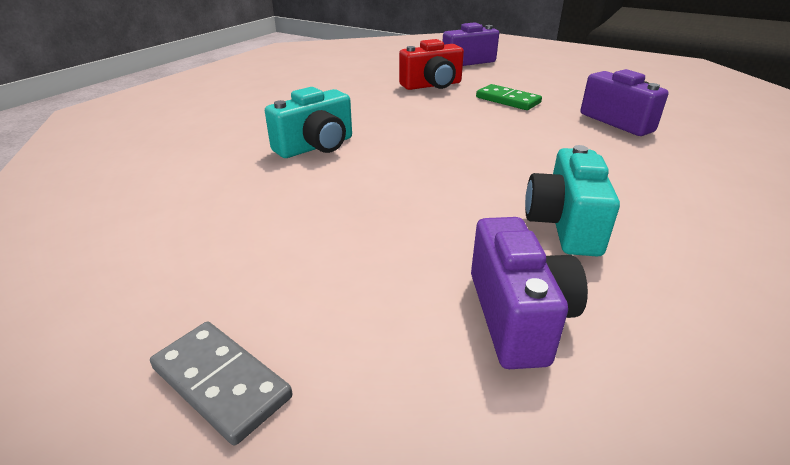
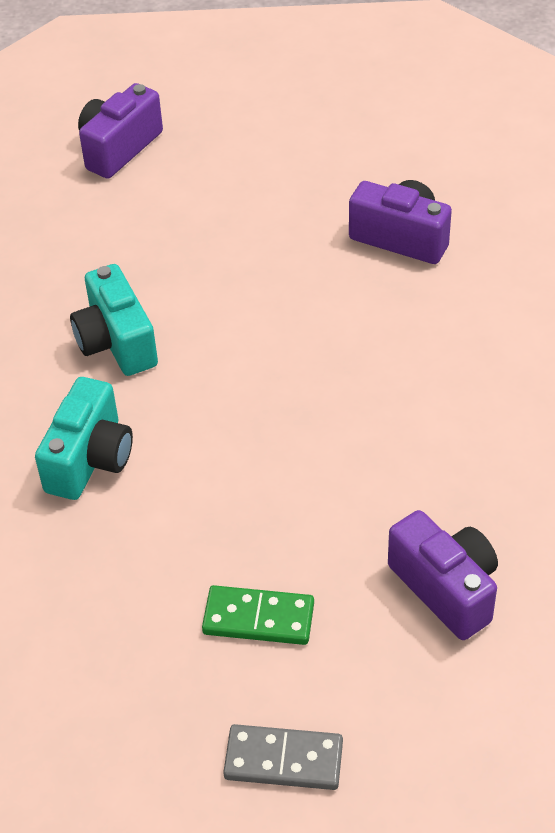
camera: 30 degrees left, 15 degrees up
(432, 85) = (120, 245): red camera -> none
(508, 100) = (246, 242): green domino -> green domino (258, 618)
(564, 225) = (428, 460): turquoise camera -> turquoise camera (116, 342)

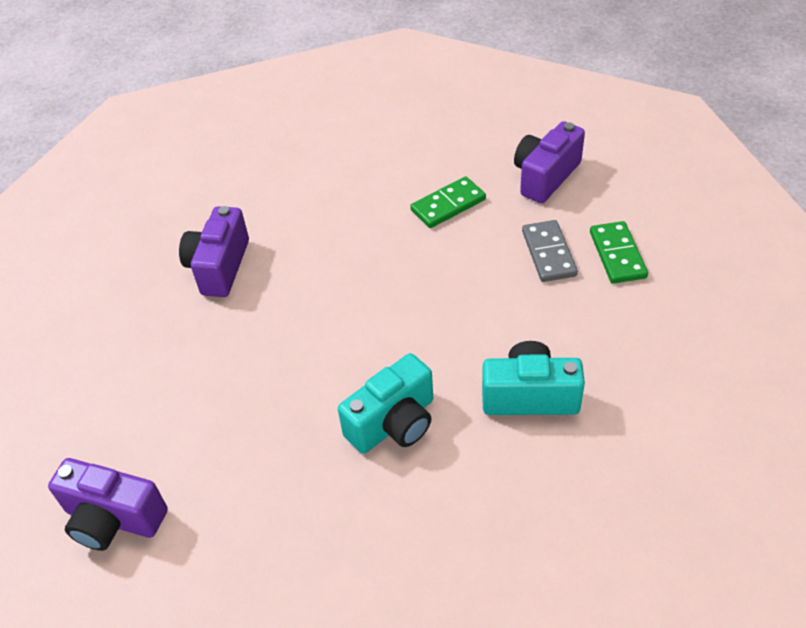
camera: 105 degrees left, 0 degrees up
(283, 760) = (708, 217): grey domino -> grey domino (549, 253)
(427, 463) = (448, 205): none -> green domino

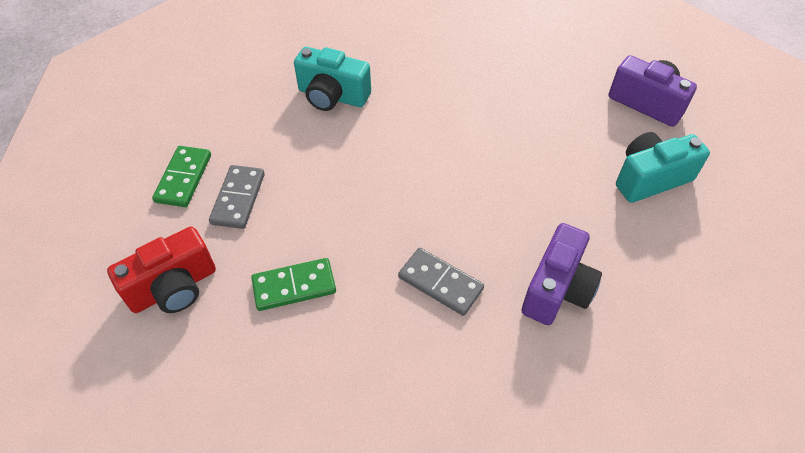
camera: 165 degrees left, 5 degrees up
(324, 242) = (440, 283): none -> grey domino
(394, 423) = (436, 106): turquoise camera -> turquoise camera (650, 178)
(545, 176) = (174, 288): purple camera -> red camera

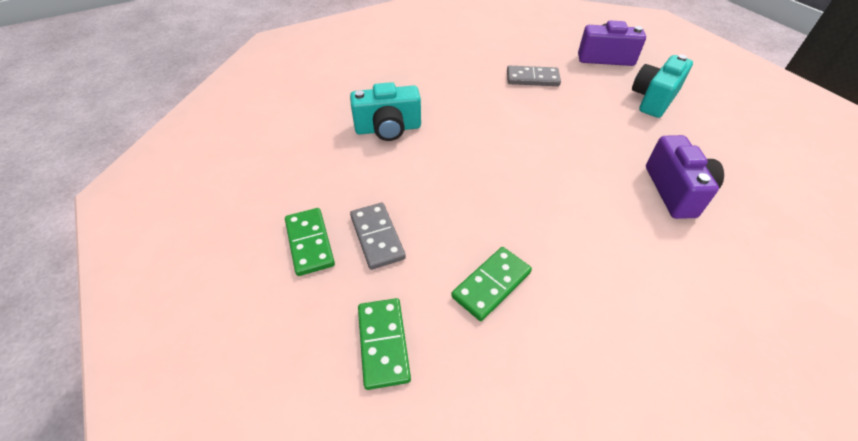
camera: 30 degrees left, 5 degrees down
(174, 288) = (383, 343): red camera -> green domino
(440, 283) = (598, 225): grey domino -> grey domino (532, 78)

